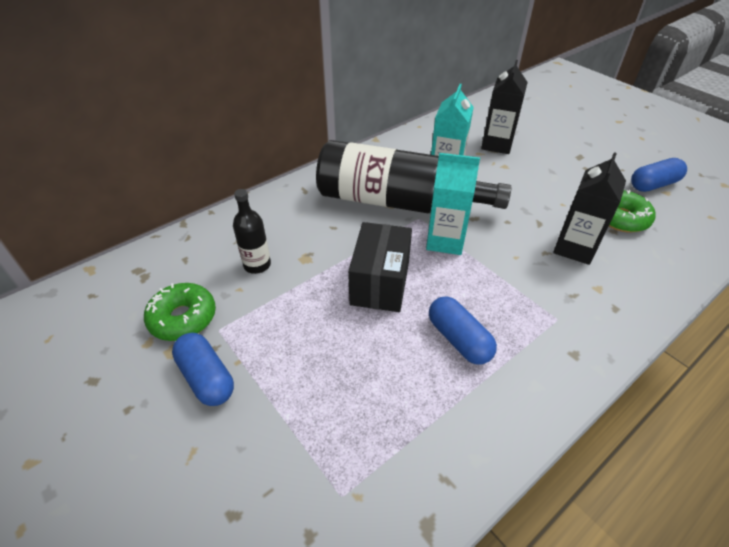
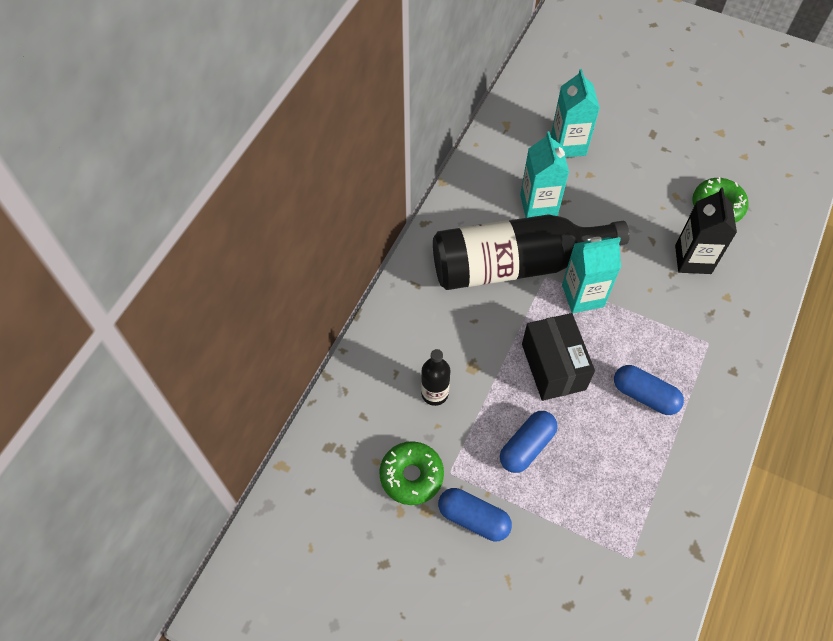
camera: 25 degrees left, 15 degrees up
(497, 145) = (568, 145): black carton -> turquoise carton
(653, 185) = (730, 150): blue capsule -> blue capsule (527, 446)

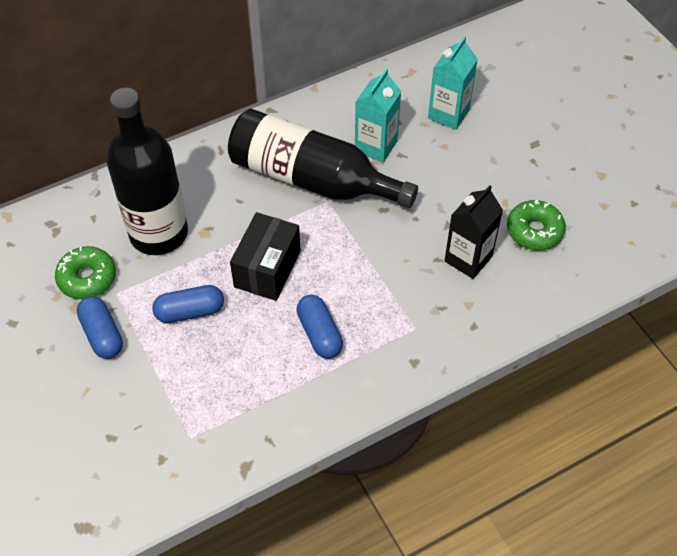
camera: 35 degrees right, 5 degrees down
(434, 393) = (159, 233): black bottle -> black bottle, size x2.28
(583, 296) = (344, 232): turquoise carton -> none

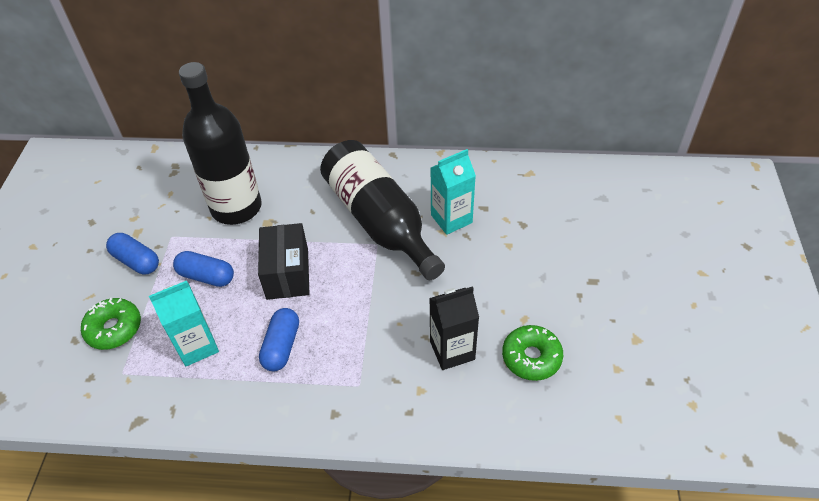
camera: 35 degrees right, 5 degrees down
(87, 278) = (163, 215): green donut -> green donut (114, 328)
(102, 334) = (136, 261): blue capsule -> blue capsule turned 60 degrees counterclockwise
(267, 269) = (287, 273): black box -> black box turned 60 degrees counterclockwise
(448, 114) = (534, 221): turquoise carton -> turquoise carton (197, 346)

